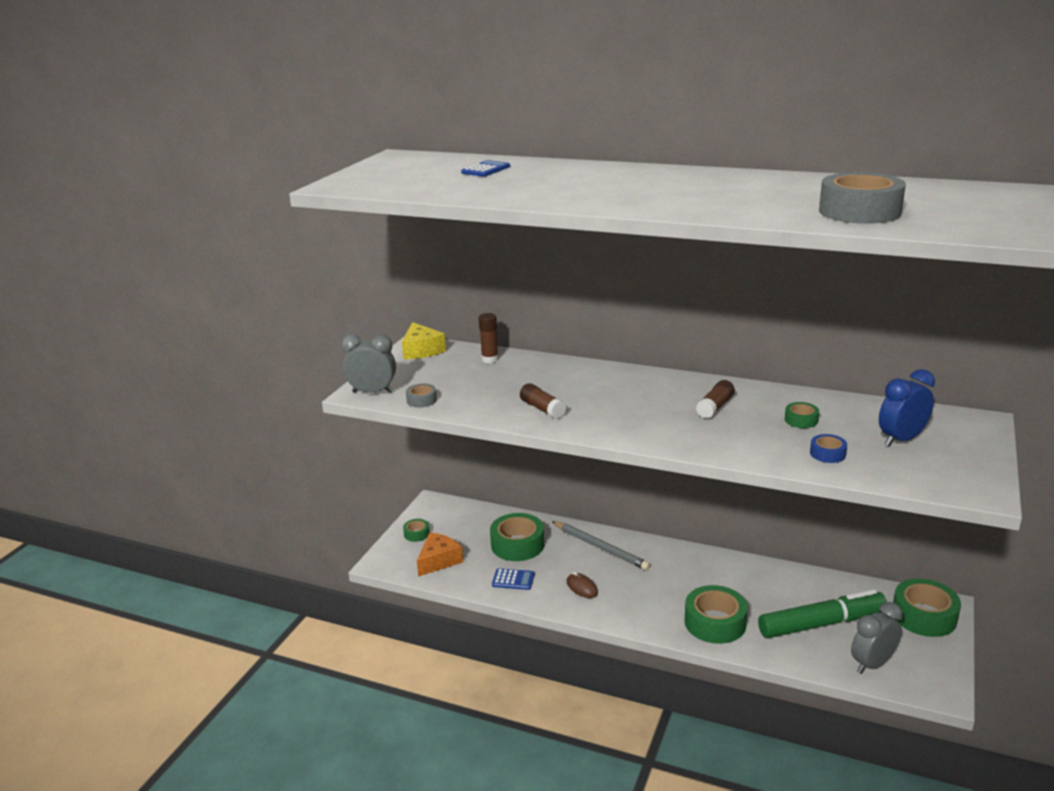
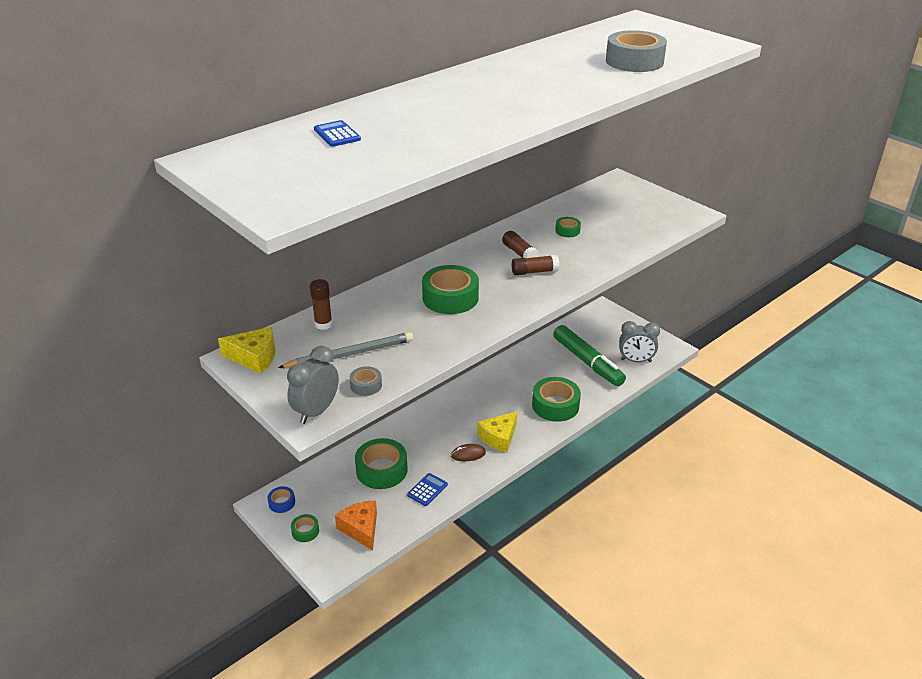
camera: 65 degrees left, 10 degrees up
(542, 409) = (449, 326): brown glue stick -> brown glue stick (534, 272)
(600, 547) = (427, 424): grey pencil -> grey pencil (350, 354)
(624, 599) = (499, 437): none -> yellow cheese
(821, 624) = (587, 362): green marker -> green marker turned 135 degrees clockwise
(827, 454) = (618, 239): blue tape -> blue tape (282, 503)
(872, 664) = (635, 360): grey clock -> grey clock turned 75 degrees counterclockwise
(901, 439) = (620, 210): blue clock -> none
(924, 616) = (607, 321): green tape -> green tape (450, 298)

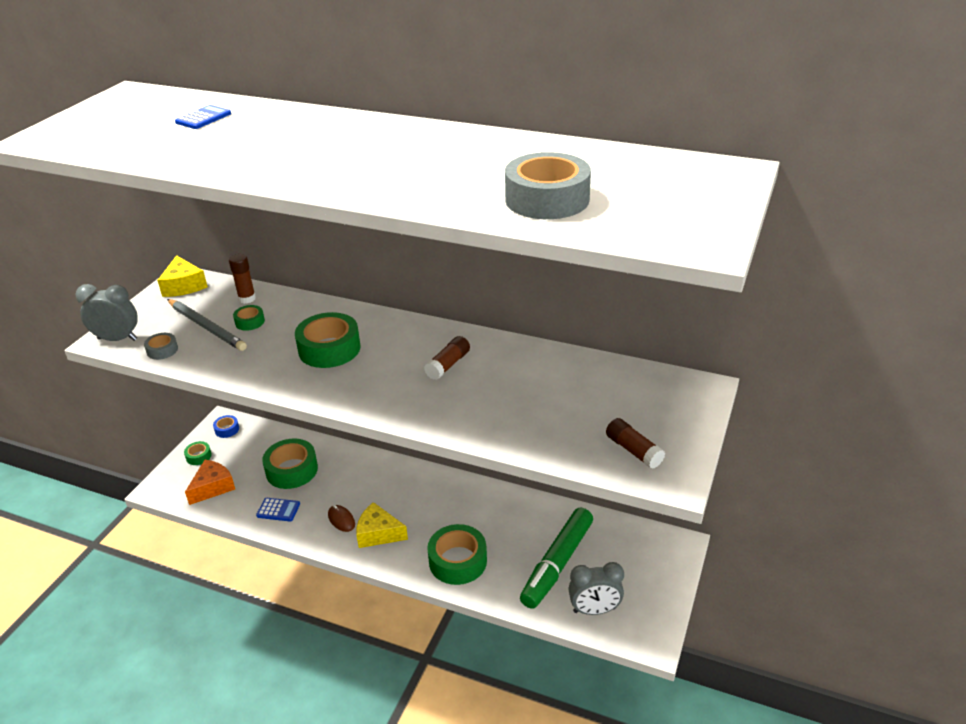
camera: 65 degrees right, 0 degrees up
(534, 272) = (415, 385): brown glue stick -> brown glue stick (633, 450)
(567, 231) = (527, 383): green tape -> green tape (250, 322)
(635, 360) = (594, 610): grey clock -> grey clock turned 75 degrees counterclockwise

